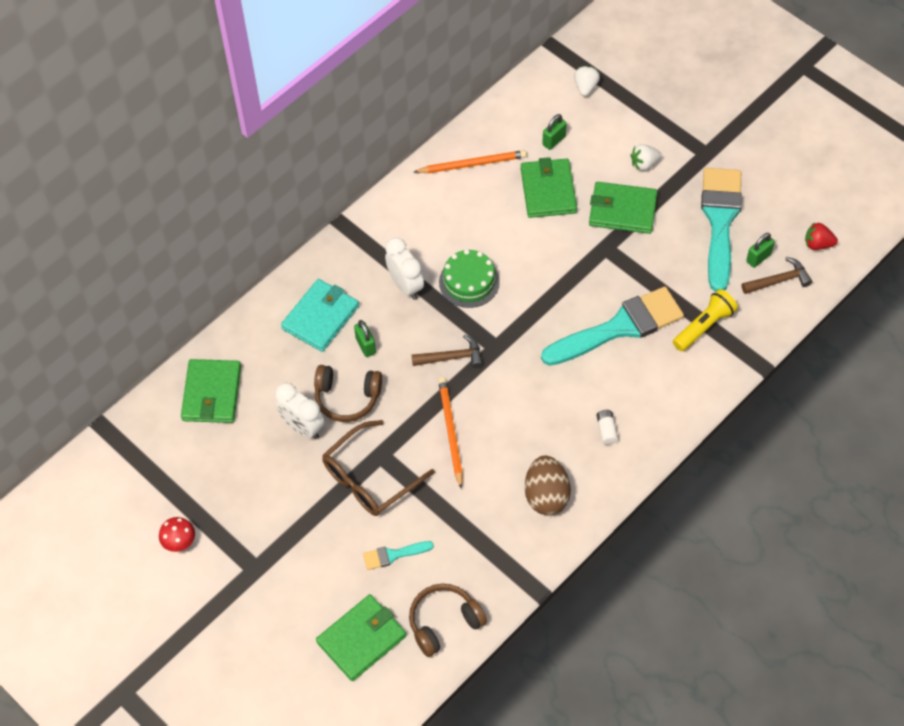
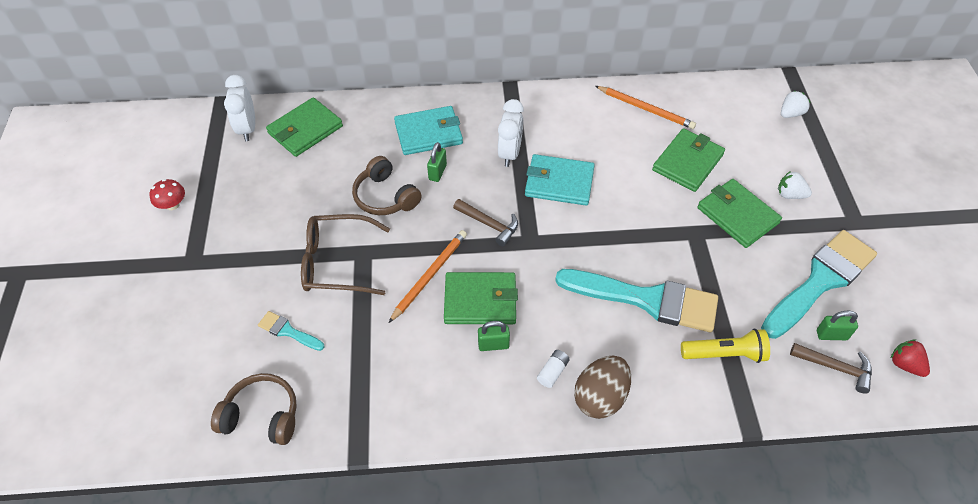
camera: 40 degrees right, 5 degrees down
(302, 427) = (334, 193): white clock -> white clock (247, 129)
(361, 639) = (194, 374): green wallet -> green wallet (480, 300)
(469, 282) = (559, 182): green cake -> turquoise wallet
(546, 496) = (448, 384): brown egg -> brown egg (600, 397)
(554, 140) = (727, 132): green padlock -> green padlock (493, 345)

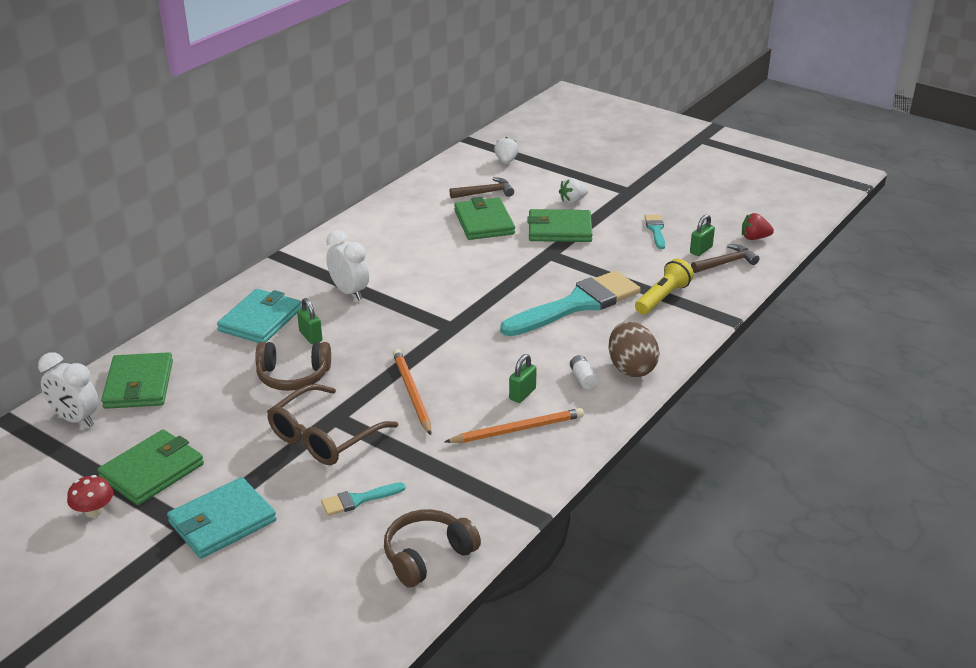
camera: 50 degrees left, 20 degrees down
(480, 300) = (472, 380): green wallet -> green wallet (152, 471)
(489, 224) = (405, 338): brown hammer -> brown hammer (485, 193)
(559, 182) = (415, 285): turquoise wallet -> turquoise wallet (222, 522)
(645, 109) = (406, 211): orange pencil -> orange pencil (517, 429)
(820, 281) = (656, 230): turquoise brush -> turquoise brush, size x0.44

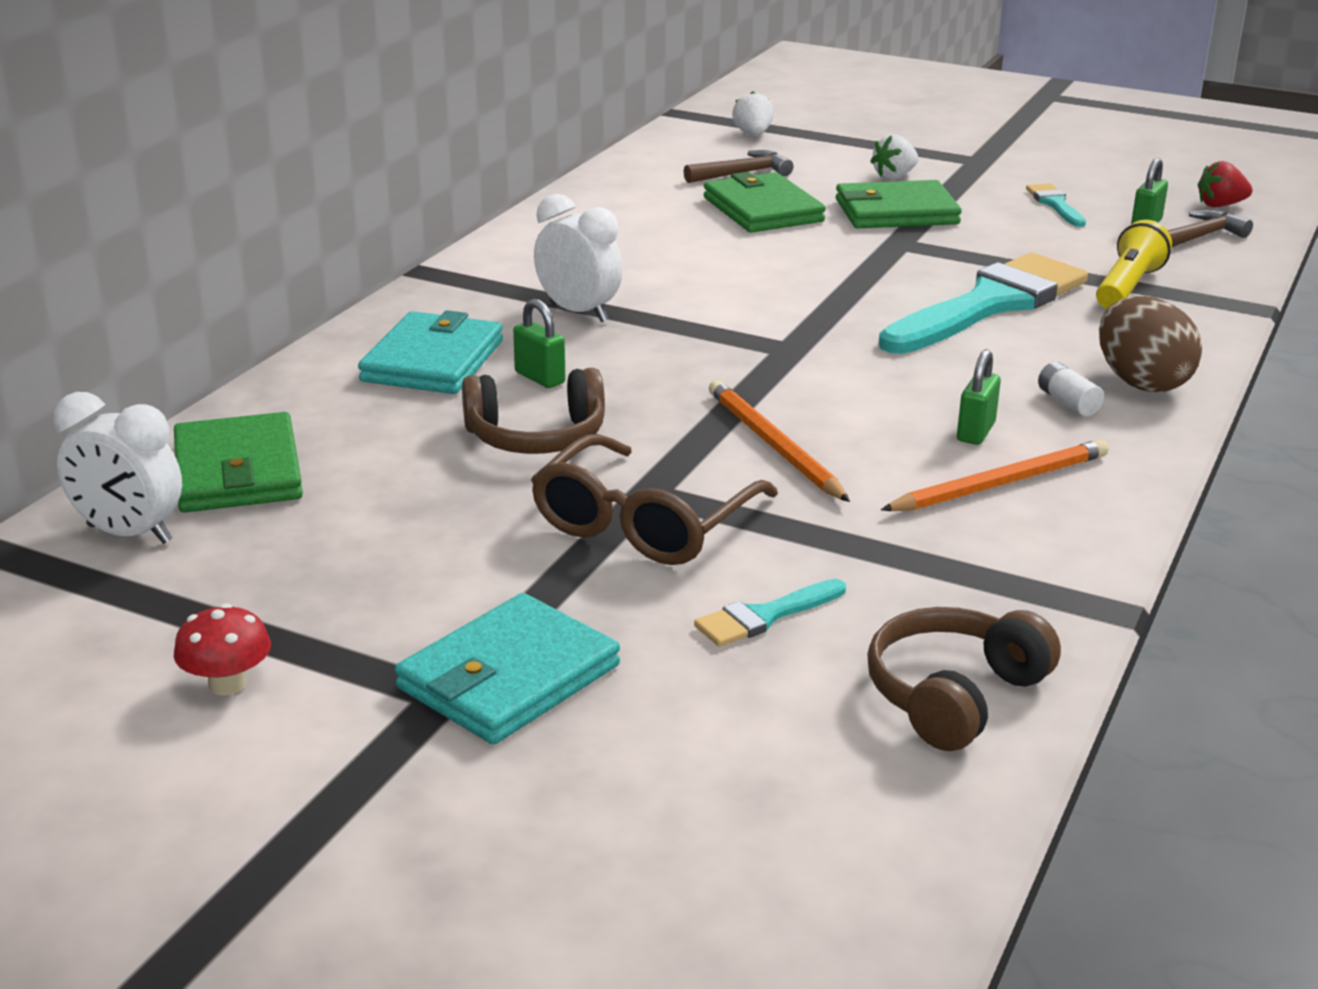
camera: 10 degrees left, 5 degrees down
(152, 471) = (323, 605): green wallet -> none

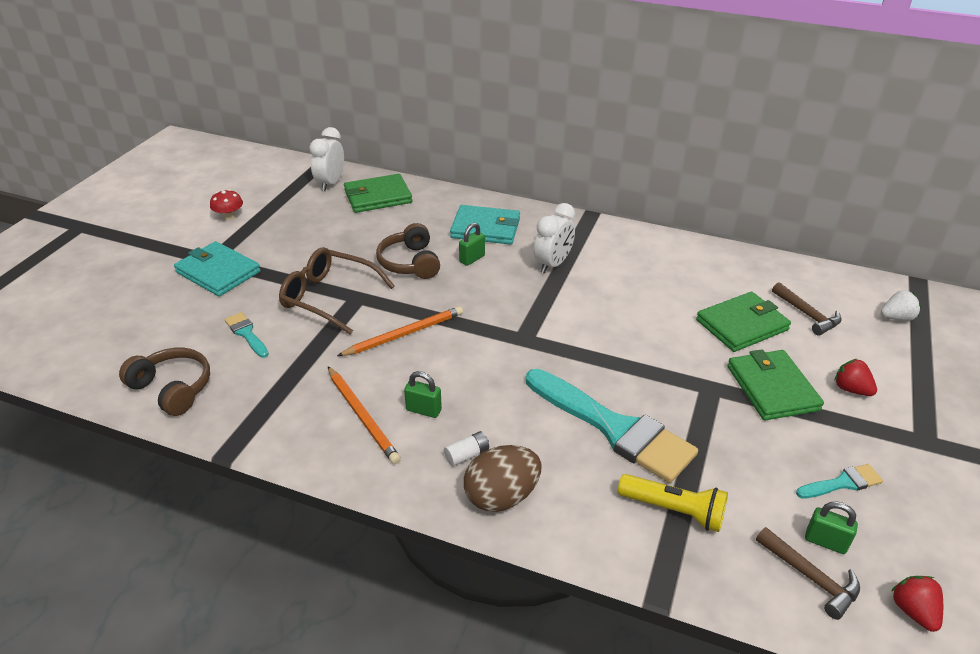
camera: 85 degrees right, 10 degrees up
(894, 176) = (851, 389): white strawberry -> red strawberry

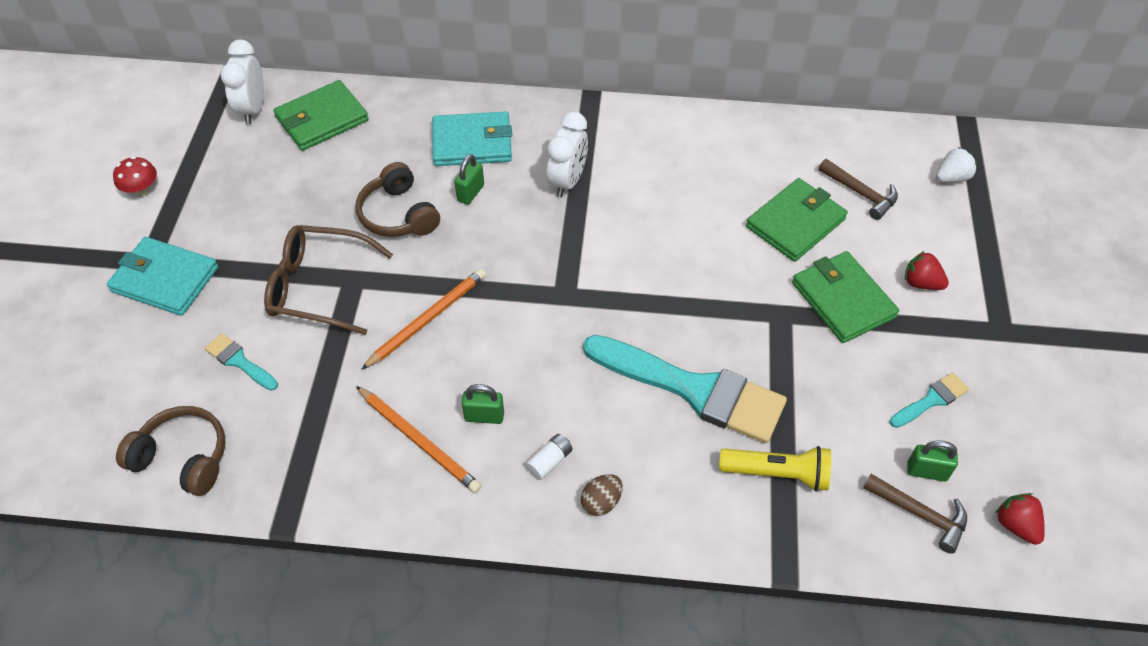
camera: 15 degrees left, 15 degrees up
(501, 496) = (601, 502): brown egg -> brown egg, size x0.54

